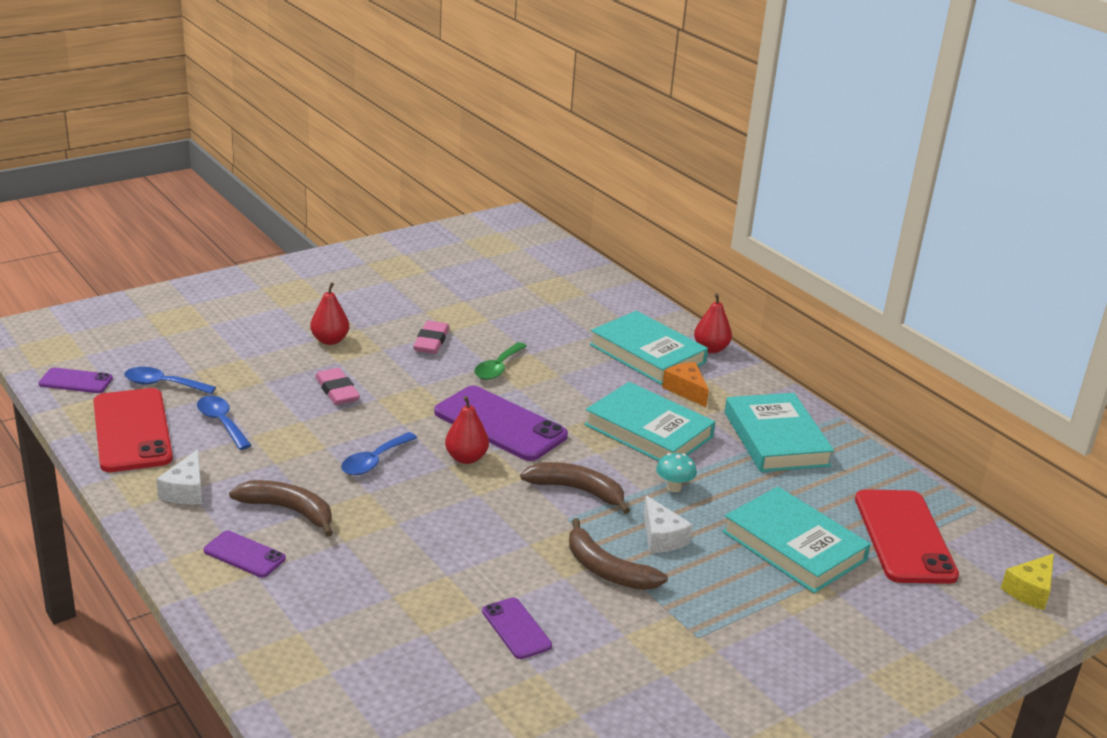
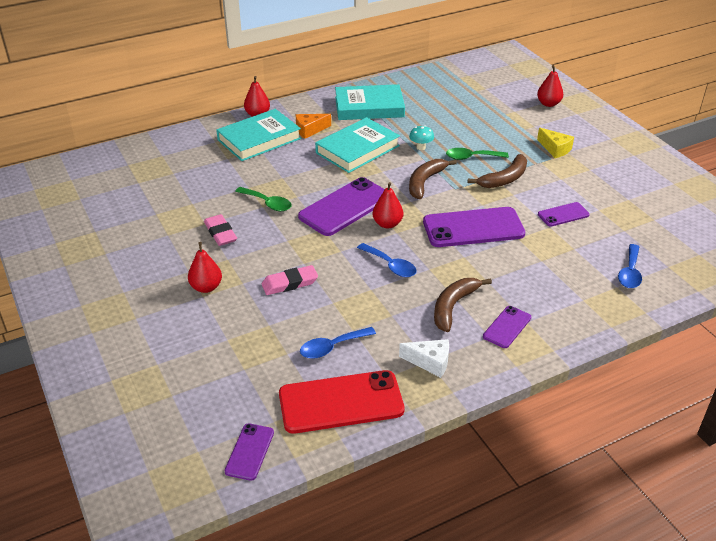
camera: 80 degrees left, 10 degrees up
(162, 384) = (265, 388): blue spoon -> blue spoon (630, 273)
(431, 341) = (220, 233): pink eraser -> pink eraser turned 45 degrees clockwise
(466, 533) = (473, 228): none -> purple phone
(661, 537) = (471, 157): white cheese -> green spoon
(794, 546) = (475, 117): turquoise book -> none
(886, 638) = (548, 104): none -> red pear
(904, 537) = (464, 84): red phone -> none
(1030, 591) = (505, 61): yellow cheese -> yellow cheese (555, 149)

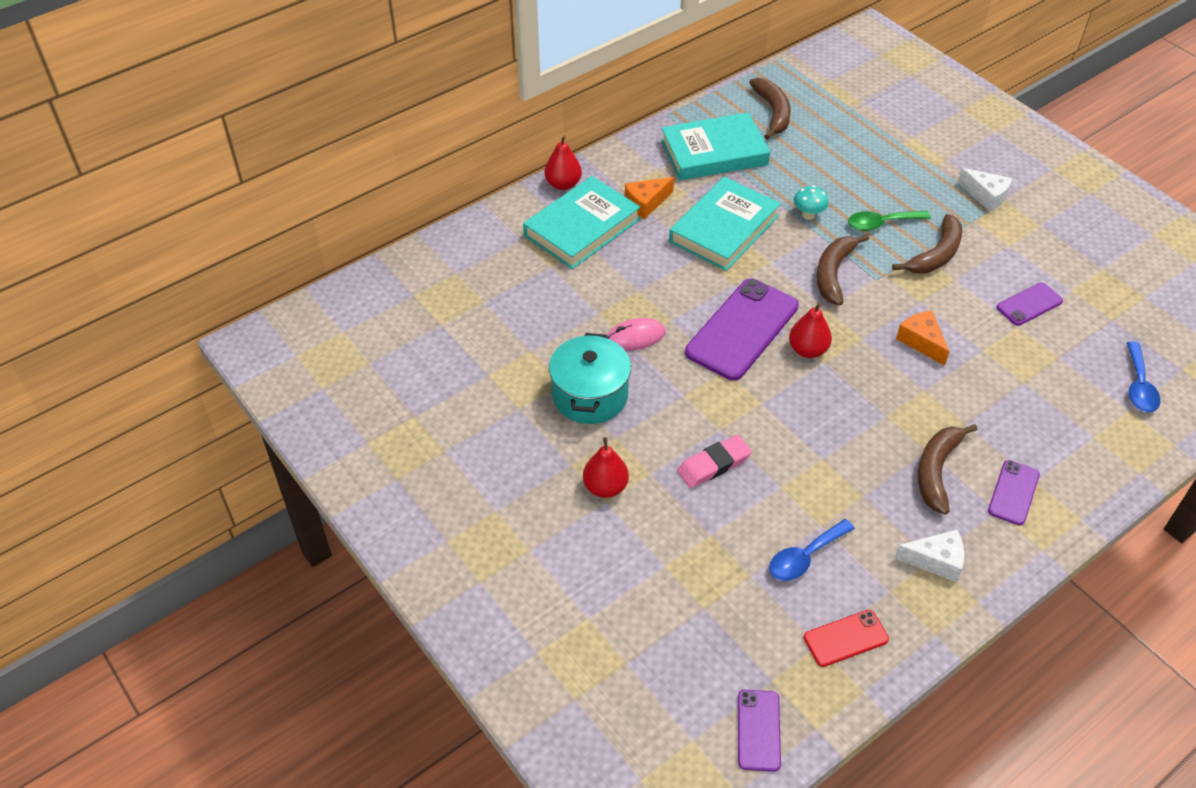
camera: 10 degrees left, 10 degrees up
(220, 233) = (590, 395): pink eraser -> turquoise pot
(267, 203) = (635, 337): green spoon -> pink mouse
(341, 402) = (845, 638): red phone -> red phone, size x0.51
(391, 265) = (835, 417): blue spoon -> none
(420, 89) = (773, 113): none -> brown banana
(473, 228) = (921, 342): purple phone -> orange cheese
(548, 104) = (953, 119): red pear -> none
(555, 149) = (986, 196): yellow cheese -> white cheese

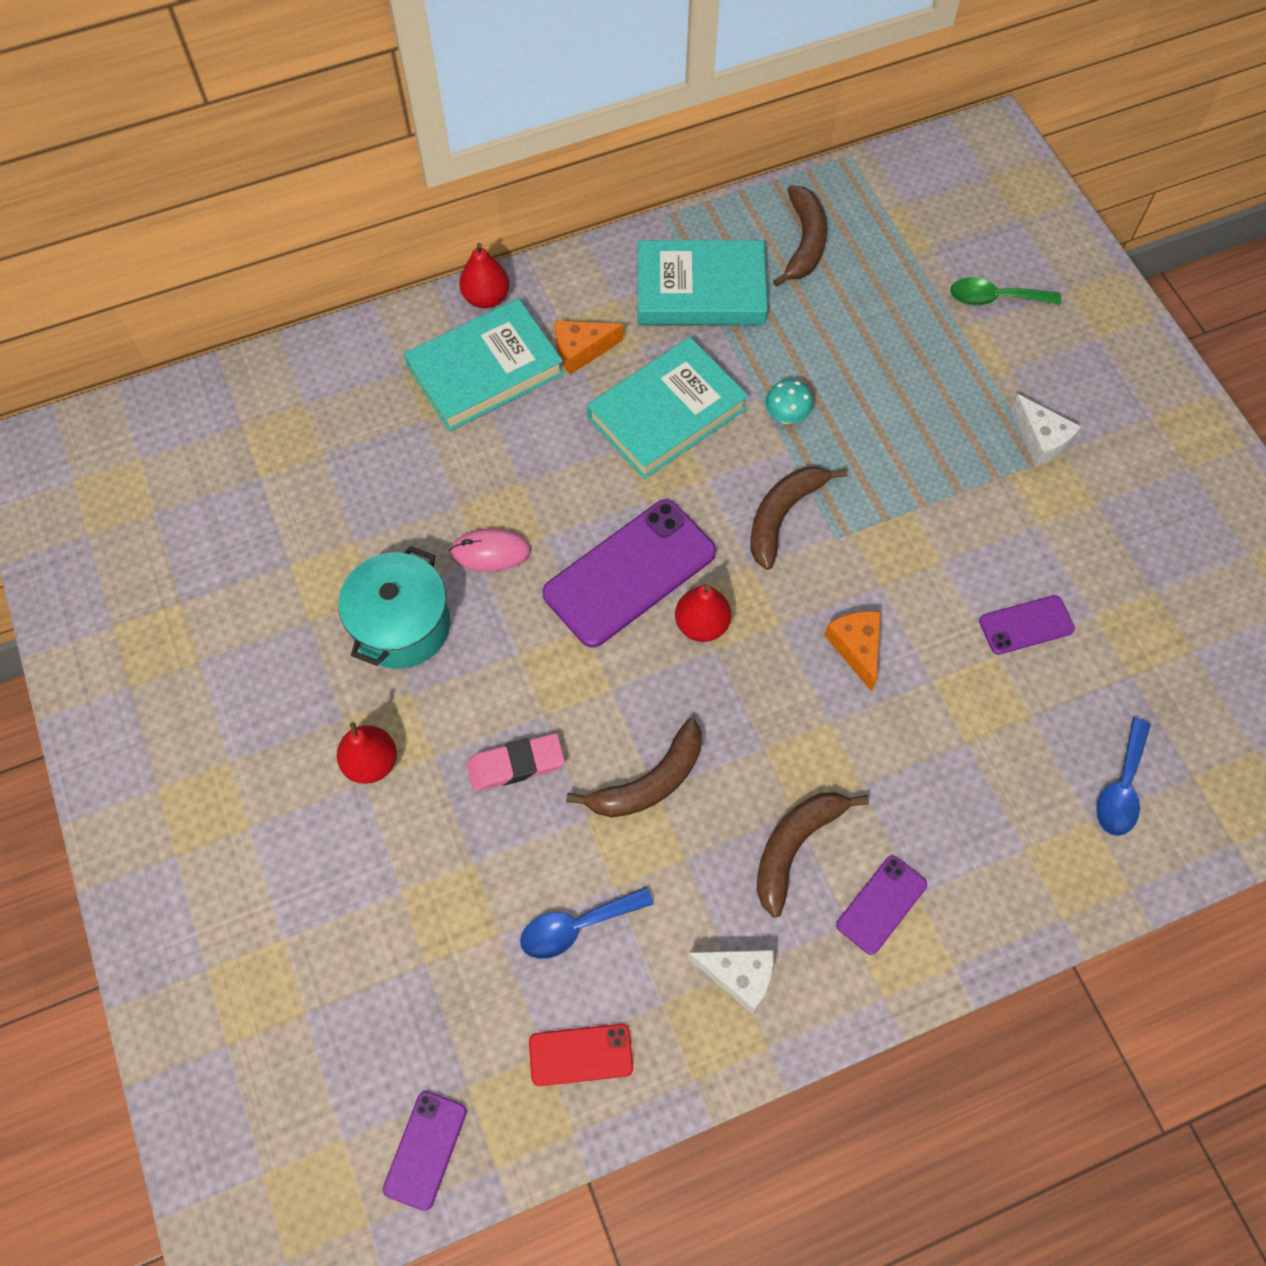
camera: 15 degrees right, 15 degrees up
(881, 224) = (878, 452): green spoon -> green spoon (994, 298)
(936, 255) = (932, 518): brown banana -> brown banana (649, 782)

